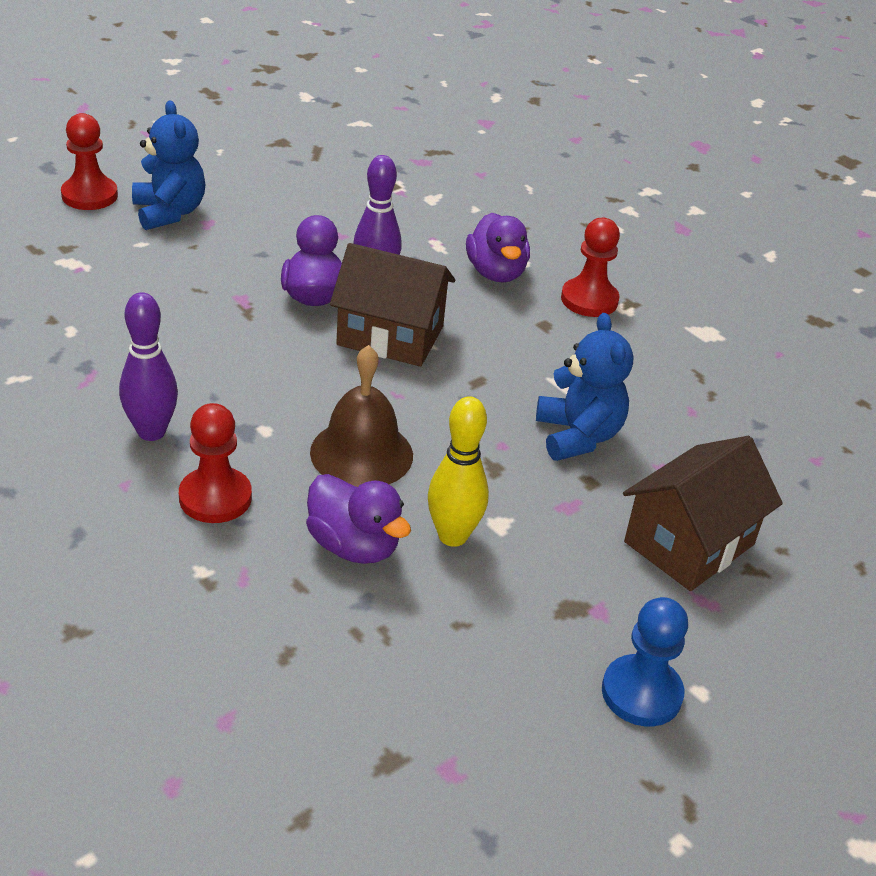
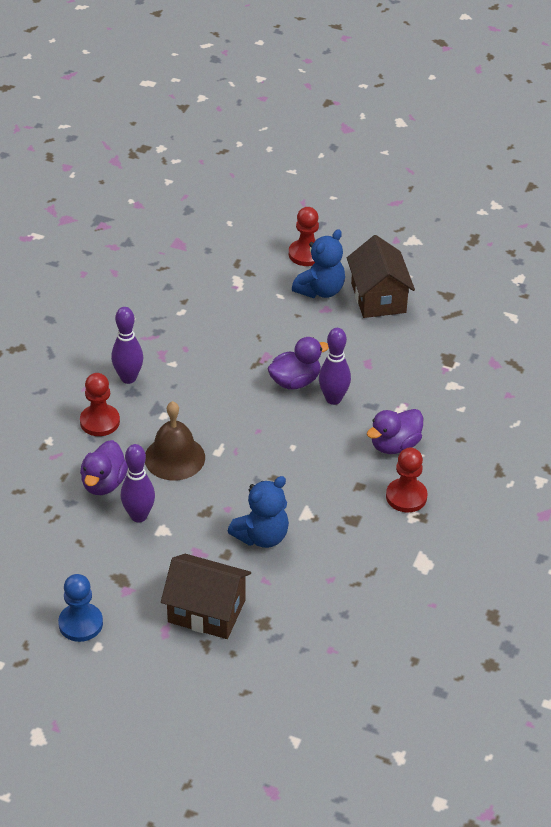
camera: 65 degrees right, 5 degrees up
(390, 336) = (286, 427): brown house -> brown house (378, 298)
(452, 536) = (139, 516): yellow bowling pin -> purple bowling pin

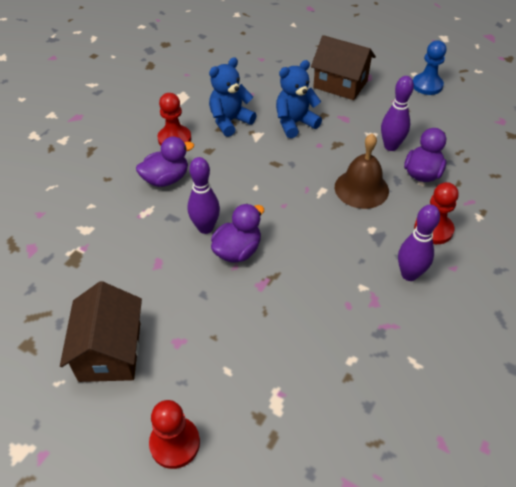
camera: 170 degrees left, 5 degrees up
(295, 381) = (237, 251): purple duck -> purple duck turned 150 degrees clockwise
(320, 290) = (175, 372): blue teddy bear -> blue teddy bear (230, 121)

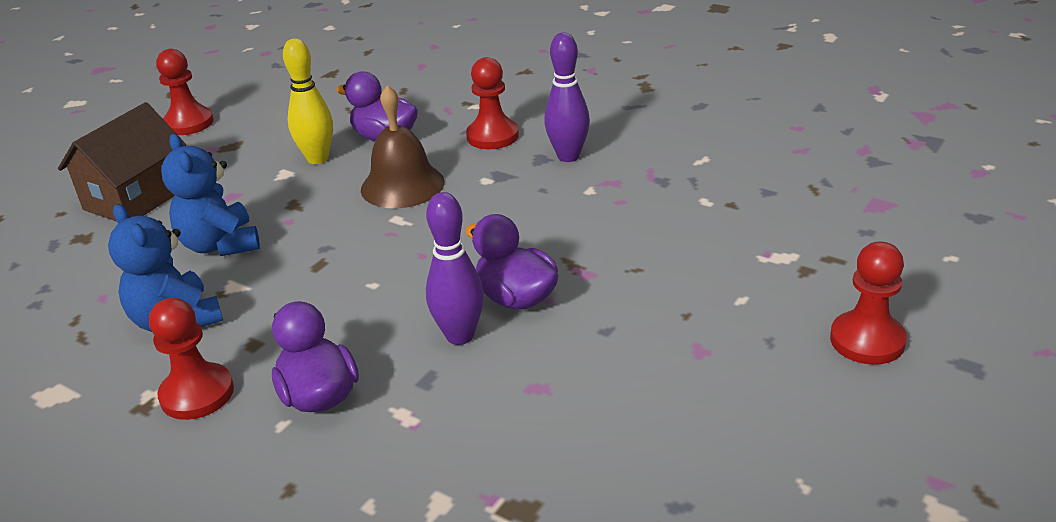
camera: 85 degrees left, 15 degrees down
(110, 351) = (729, 426): brown house -> none
(390, 146) = (317, 158): purple bowling pin -> yellow bowling pin
(427, 85) = (188, 123): blue pawn -> red pawn

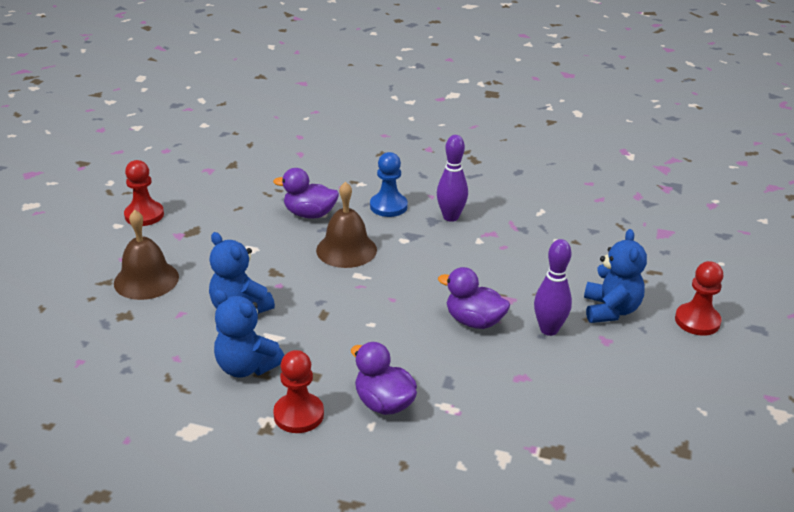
camera: 20 degrees left, 0 degrees up
(136, 198) = (146, 280): brown house -> brown bell
(317, 158) = (269, 235): yellow bowling pin -> none
(460, 336) = (452, 351): purple bowling pin -> purple bowling pin (549, 329)
(492, 136) = (388, 206): red pawn -> blue pawn
(732, 307) = (610, 310): none -> blue teddy bear

